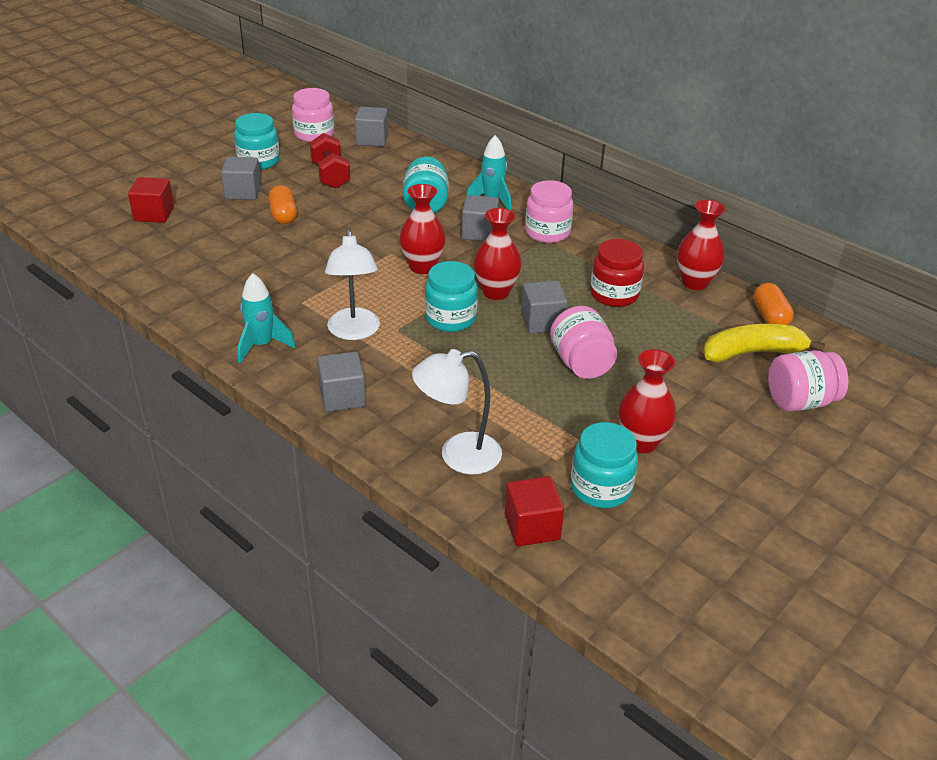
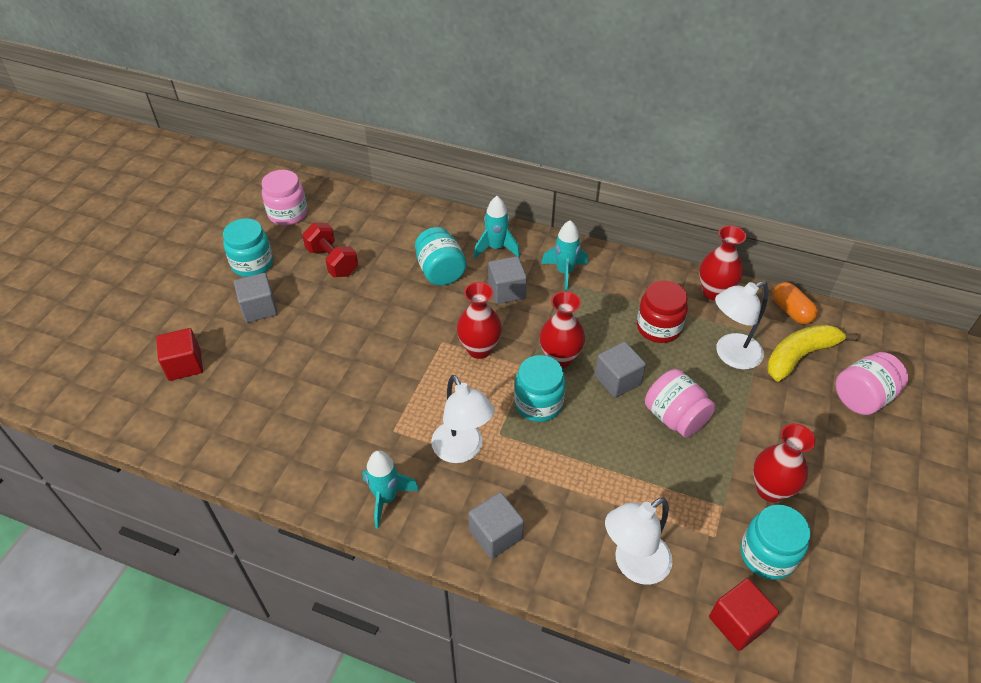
camera: 20 degrees left, 10 degrees up
(283, 215) = (315, 326): orange capsule -> none
(372, 140) = (347, 205): grey cube -> none
(547, 232) = (564, 272): pink jar -> turquoise rocket
(676, 333) = (730, 355): none -> white lamp

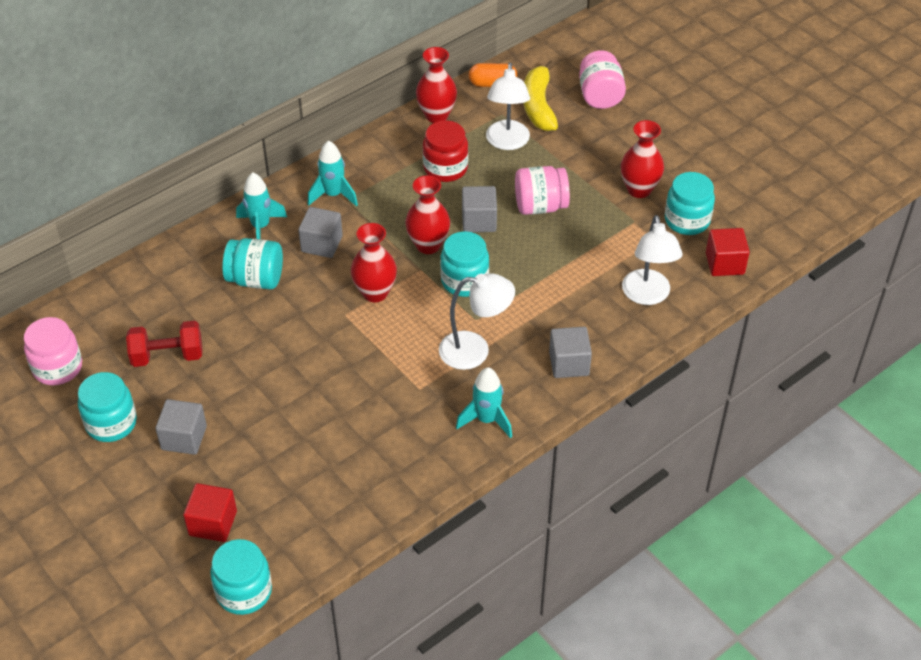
camera: 60 degrees left, 0 degrees up
(125, 416) = (244, 591): none -> turquoise jar

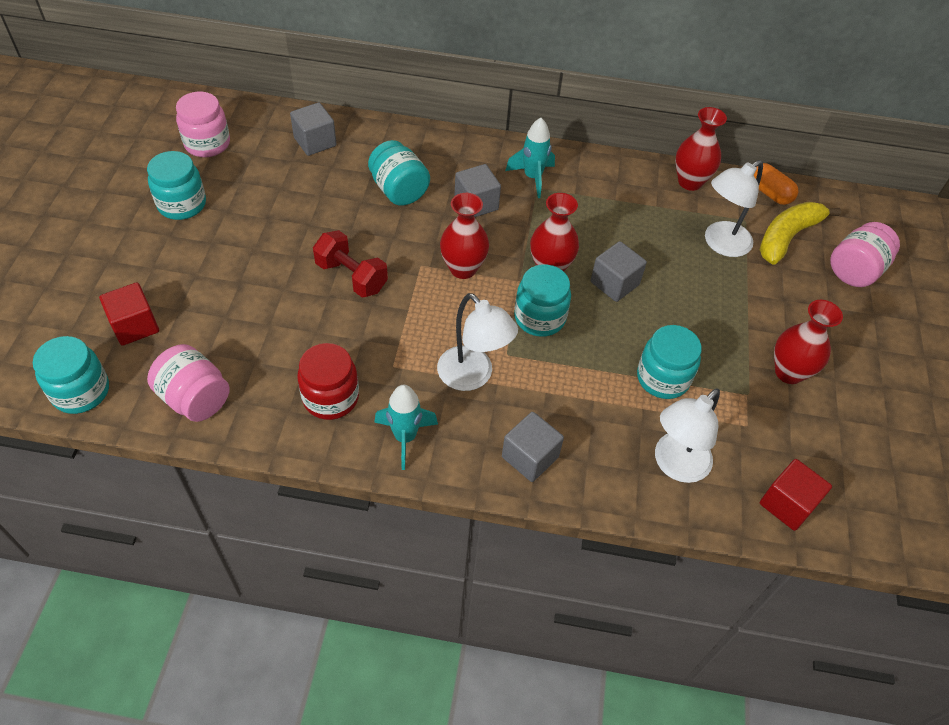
camera: 45 degrees right, 5 degrees up
(167, 356) = (274, 192): red dumbbell -> red dumbbell (351, 277)
(184, 438) = (204, 253): grey cube -> grey cube (315, 142)
(260, 227) = (453, 159): turquoise rocket -> none
(445, 168) = (643, 224): red jar -> red jar (331, 397)
(540, 206) = (681, 313): pink jar -> pink jar (195, 398)
(687, 220) = (800, 435): turquoise jar -> turquoise jar (663, 378)

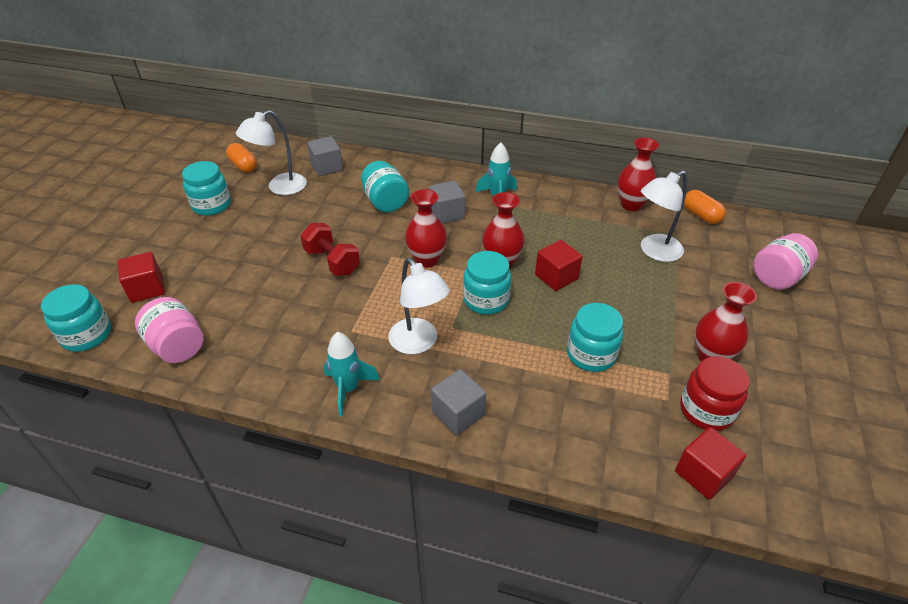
camera: 10 degrees right, 10 degrees down
(207, 144) = (243, 166): pink jar -> orange capsule
(331, 397) = (291, 352): red jar -> red jar (706, 410)
(614, 283) = (556, 277): grey cube -> red cube
(675, 465) = (594, 430): white lamp -> white lamp (280, 187)
(787, 237) = (715, 249): yellow banana -> none

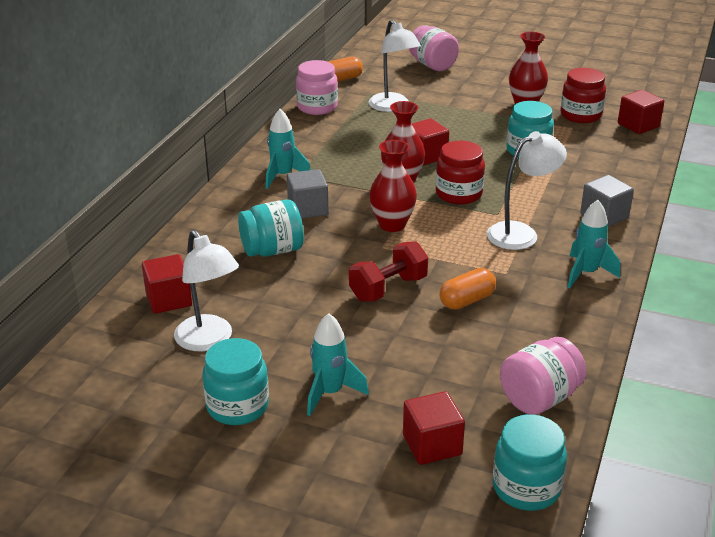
camera: 85 degrees left, 10 degrees down
(214, 241) = (330, 393): none -> turquoise rocket
(243, 166) = (131, 383): orange capsule -> orange capsule (466, 300)
(327, 167) = (169, 299): grey cube -> red cube
(486, 300) = (458, 194): turquoise jar -> red jar
(631, 205) = (317, 107): red vase -> pink jar

